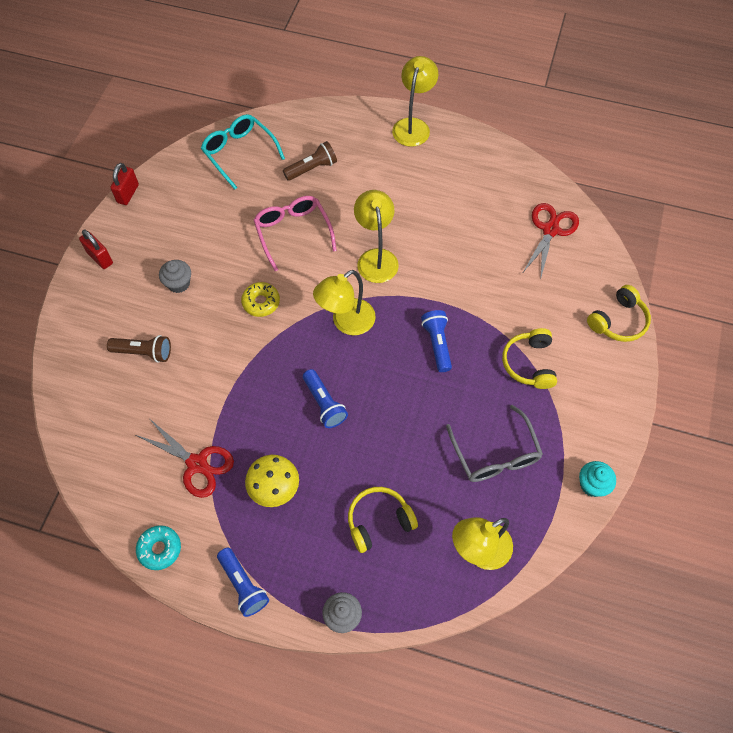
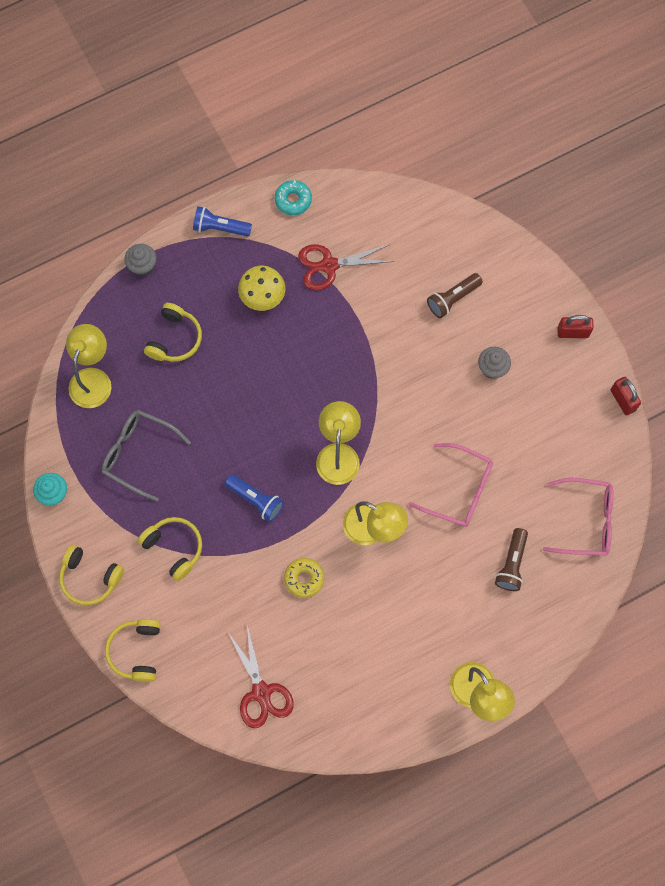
camera: 135 degrees right, 10 degrees up
(239, 153) = (586, 521): turquoise glasses -> pink glasses
(261, 302) = (416, 411): yellow donut -> yellow donut (304, 579)
(324, 404) = (290, 380): blue flashlight -> none
(613, 397) = (90, 578): none -> yellow headphones

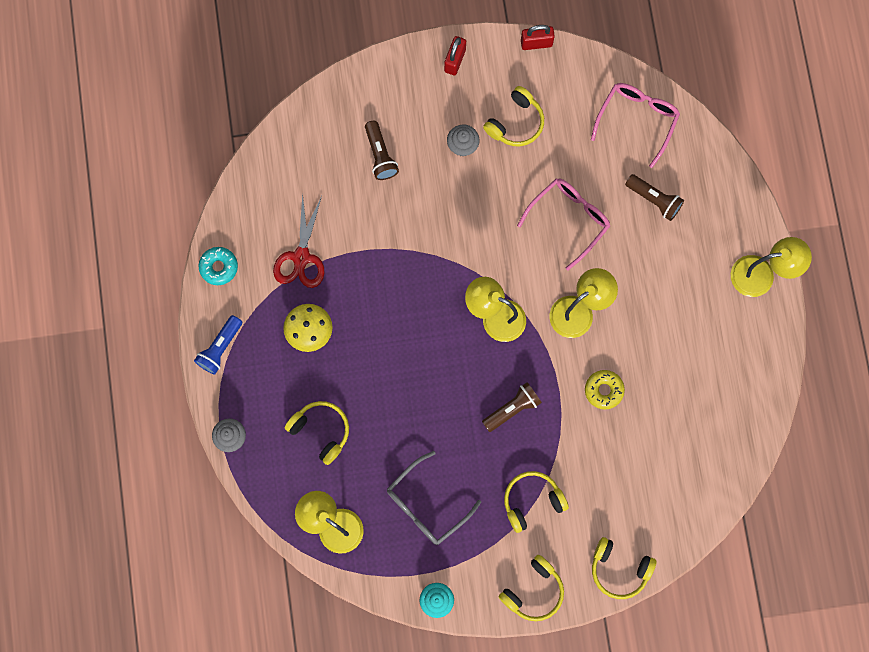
camera: 70 degrees left, 5 degrees up
(256, 500) = (512, 409): blue flashlight -> brown flashlight
(261, 692) = (696, 466): red scissors -> none
(535, 408) = (515, 123): none -> yellow headphones

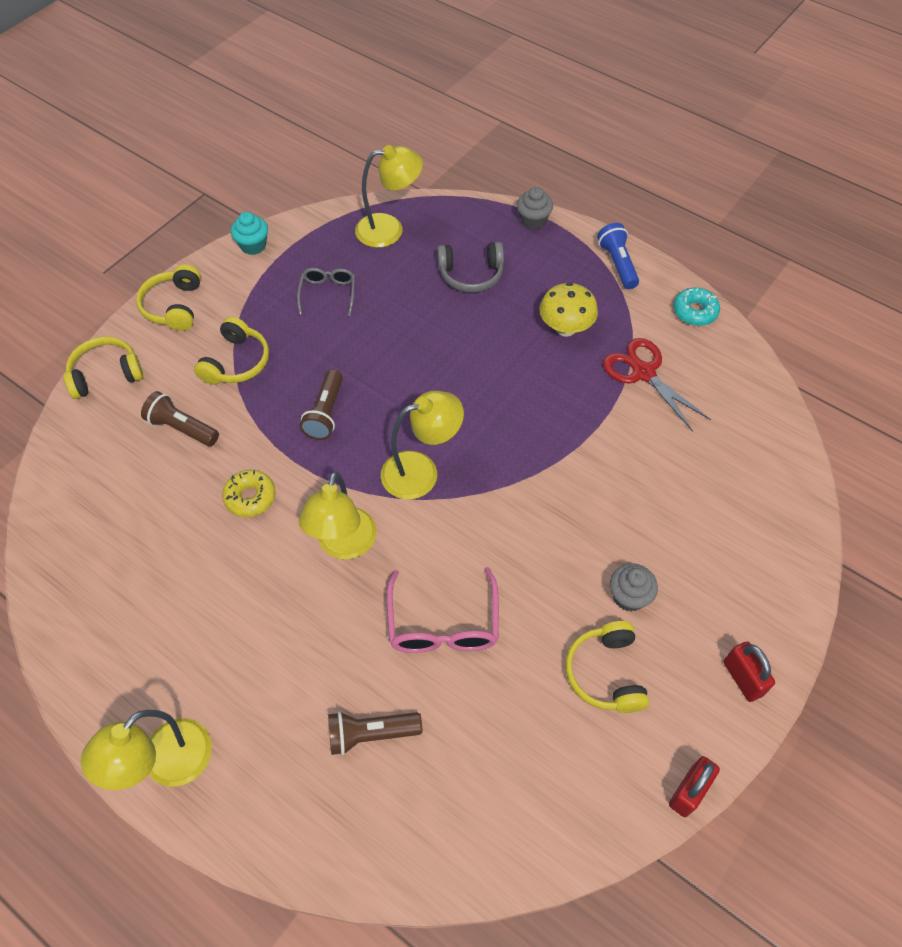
camera: 135 degrees right, 20 degrees down
(321, 431) = (471, 274): yellow headphones -> grey headphones
(380, 155) = (690, 513): brown flashlight -> brown flashlight (182, 428)
(426, 505) = (328, 293): grey glasses -> grey glasses, size x0.64
(637, 120) = (480, 814): pink glasses -> none

